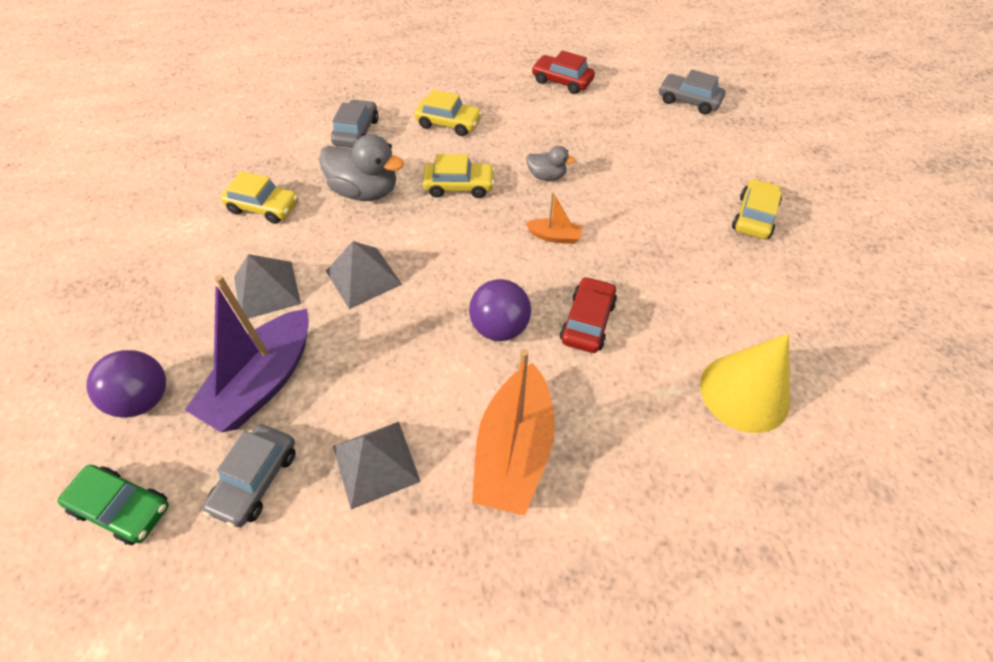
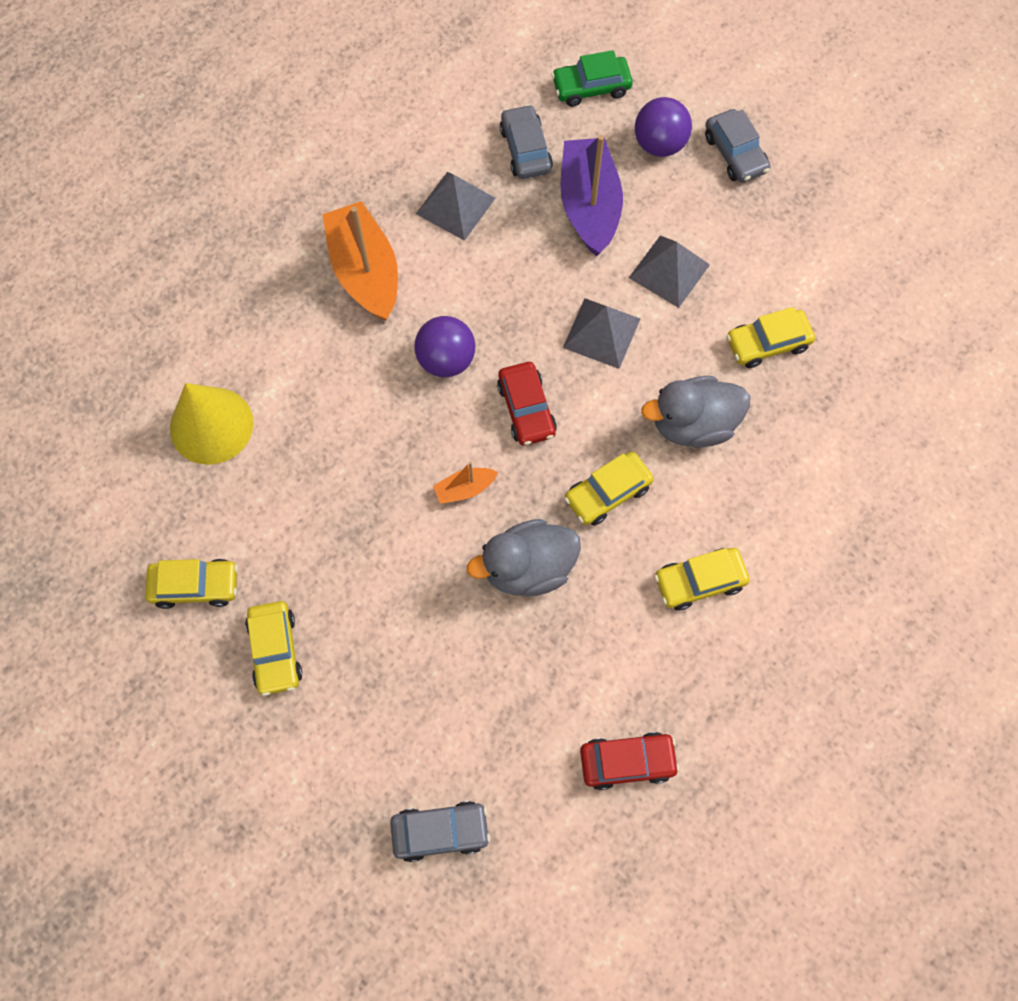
camera: 145 degrees right, 15 degrees up
(356, 132) = (785, 497): grey car -> grey car (735, 153)
(546, 176) = (528, 568): grey duck -> grey duck, size x1.84
(587, 321) = (376, 412): red car -> red car (526, 409)
(804, 282) = (195, 586): none -> yellow car

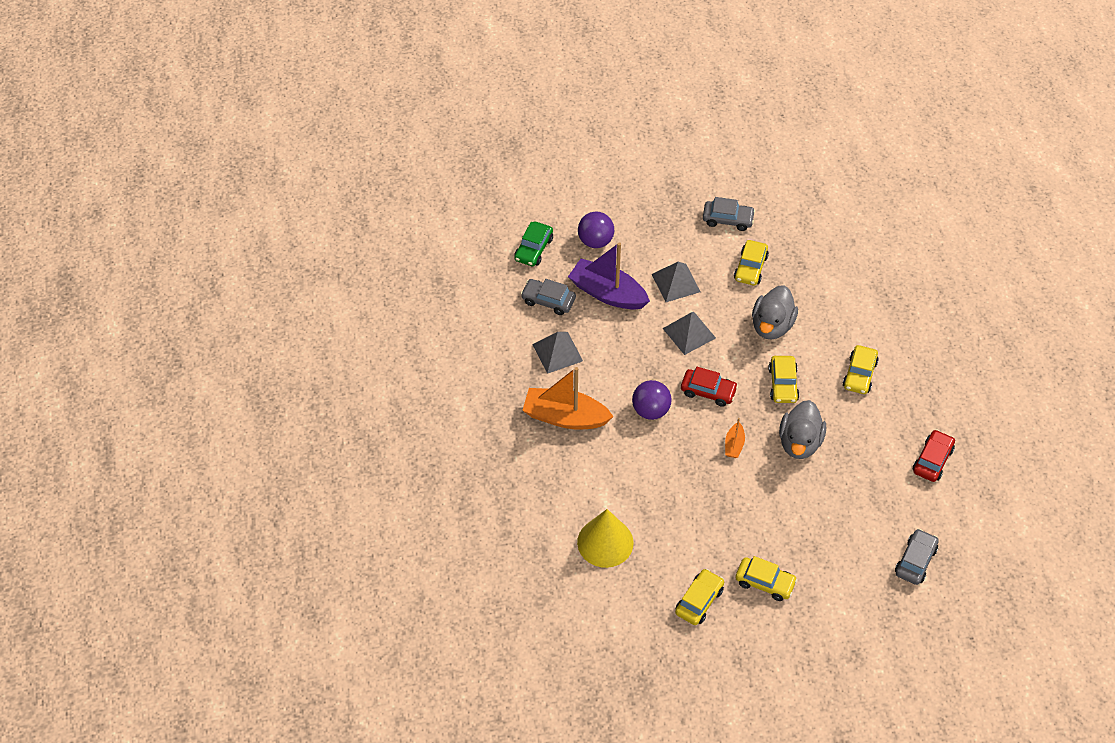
camera: 55 degrees left, 15 degrees down
(735, 153) = (628, 213): grey car -> grey car (727, 219)

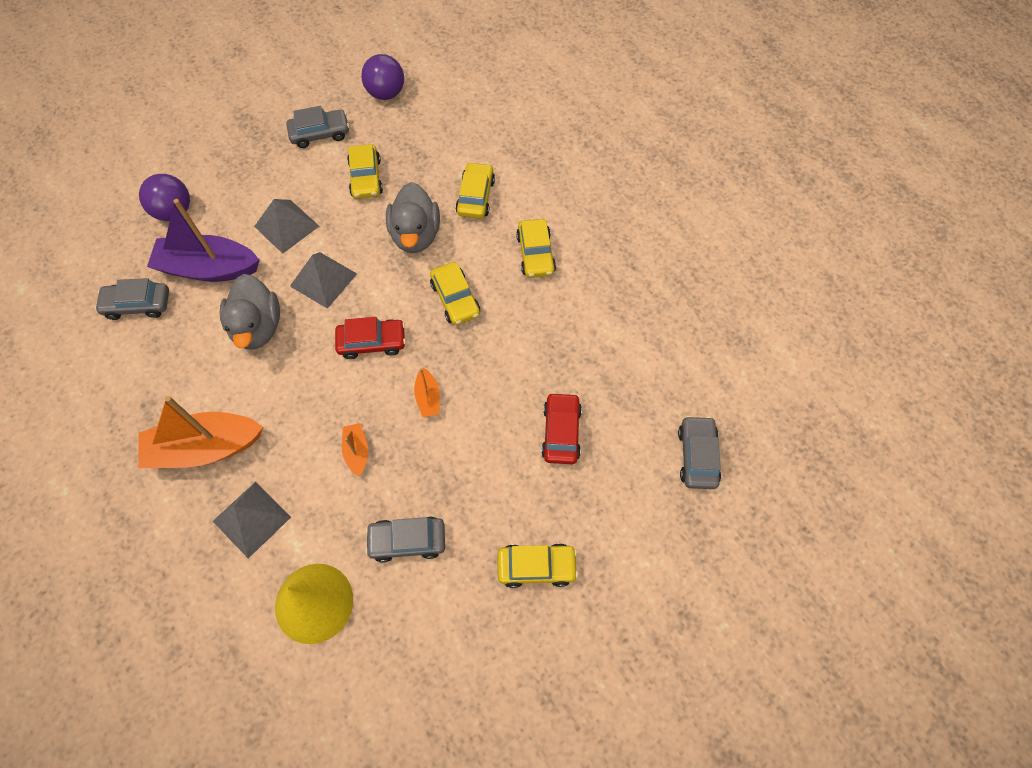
camera: 25 degrees left, 10 degrees up
(534, 249) = (100, 248): green car -> none
(557, 352) = (169, 366): grey pyramid -> grey pyramid (251, 519)
(650, 410) = (311, 394): purple ball -> purple ball (386, 93)
(669, 460) = (357, 451): none -> orange boat
(682, 531) = (407, 541): none -> grey car
(699, 601) = (465, 632): yellow car -> yellow car (475, 196)
(799, 442) = (503, 363): grey duck -> grey duck (258, 327)
(932, 460) = (658, 322): red car -> red car (561, 432)

